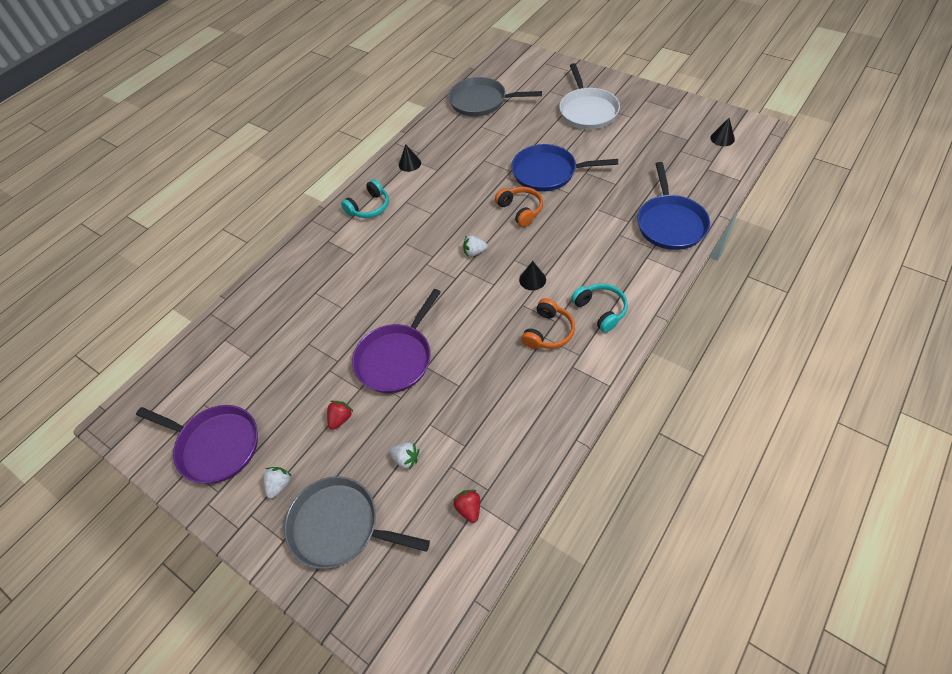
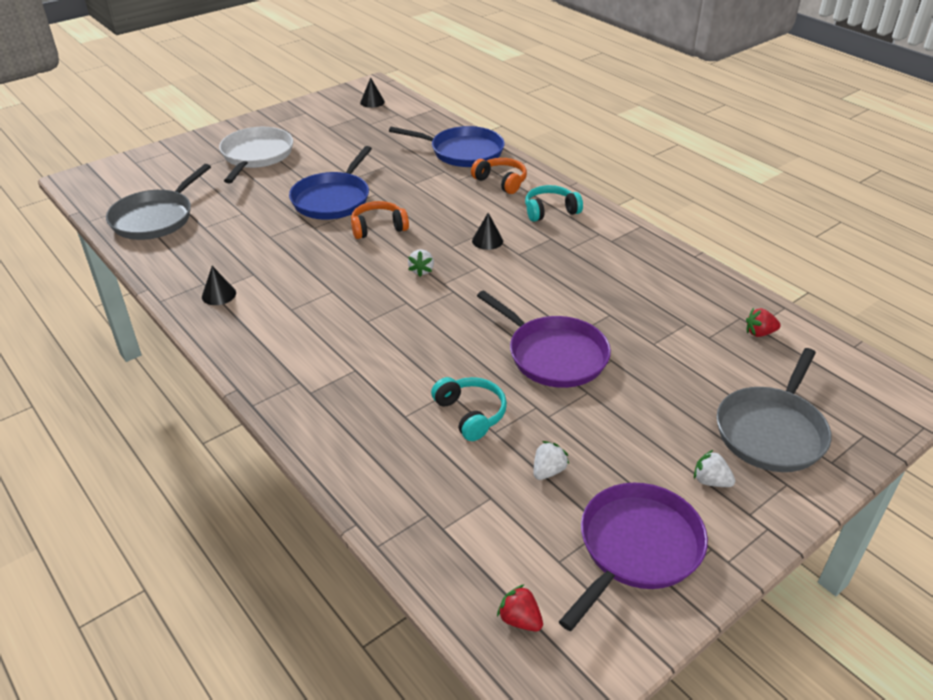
camera: 80 degrees left, 15 degrees down
(341, 419) = (627, 414): red strawberry -> red strawberry (520, 619)
(369, 207) = (274, 343): turquoise headphones -> turquoise headphones (470, 414)
(406, 459) = (694, 367): white strawberry -> white strawberry (548, 471)
(548, 332) = (563, 245): orange headphones -> orange headphones (501, 182)
(587, 111) = (256, 155): white pan -> white pan turned 90 degrees counterclockwise

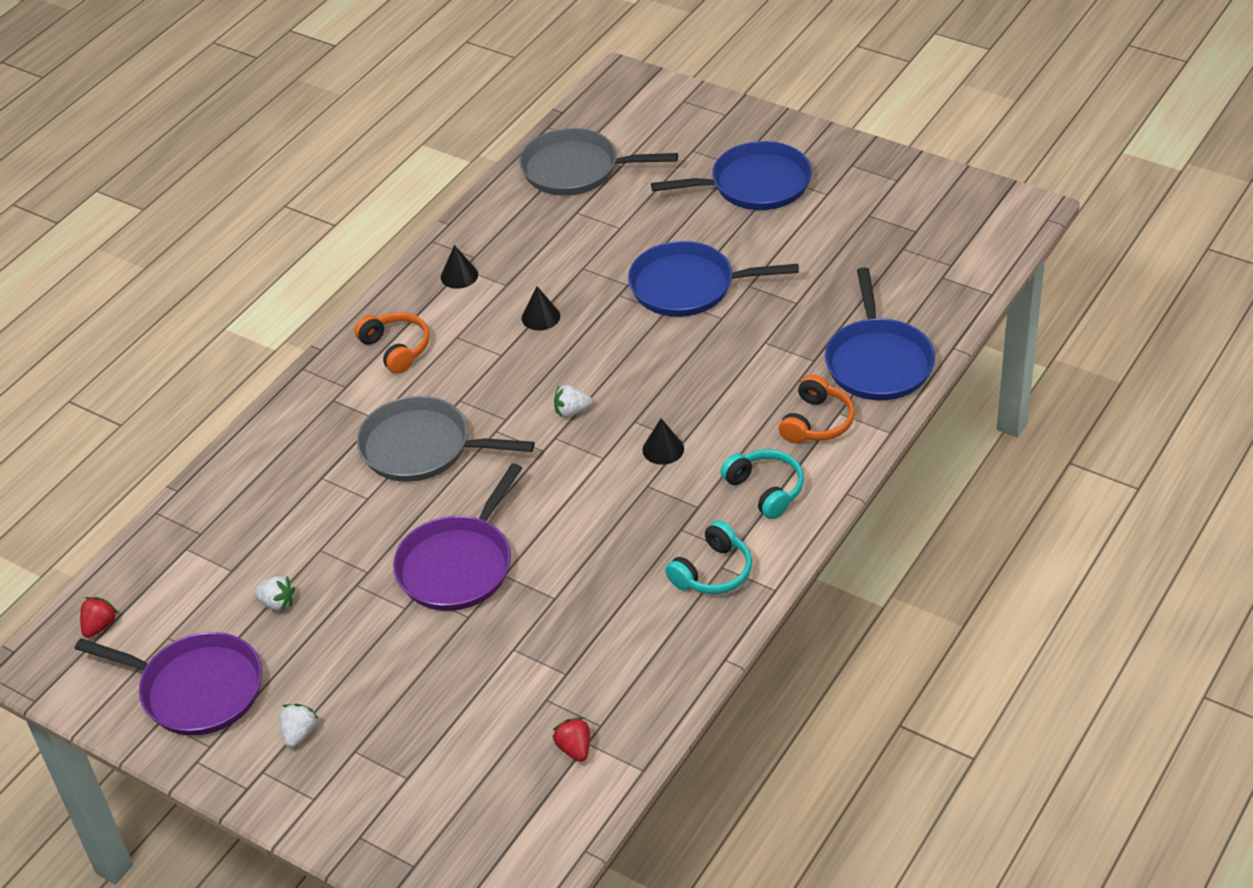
camera: 75 degrees right, 5 degrees up
(256, 155) = (755, 184): white pan -> blue pan
(372, 102) = (971, 228): black cone -> black cone (540, 317)
(378, 228) = (644, 346): orange headphones -> orange headphones (396, 348)
(470, 414) = (340, 524): turquoise headphones -> turquoise headphones (713, 572)
(772, 431) = (392, 778): grey pan -> grey pan (421, 448)

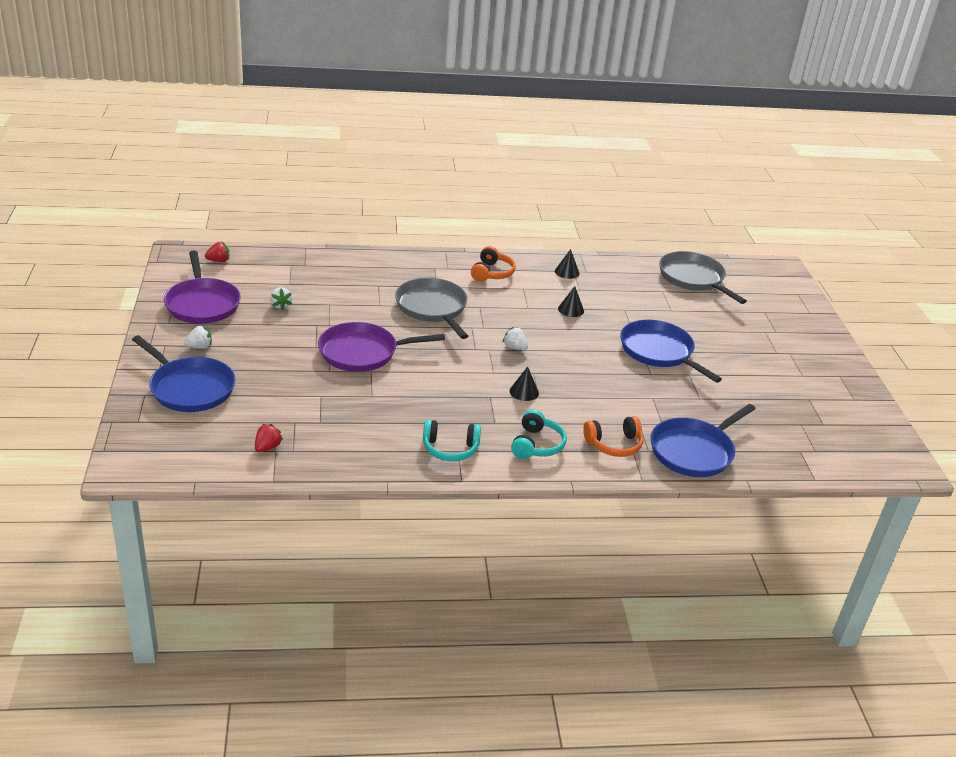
camera: 45 degrees right, 10 degrees down
(755, 184) = (771, 345): blue pan -> blue pan (190, 388)

